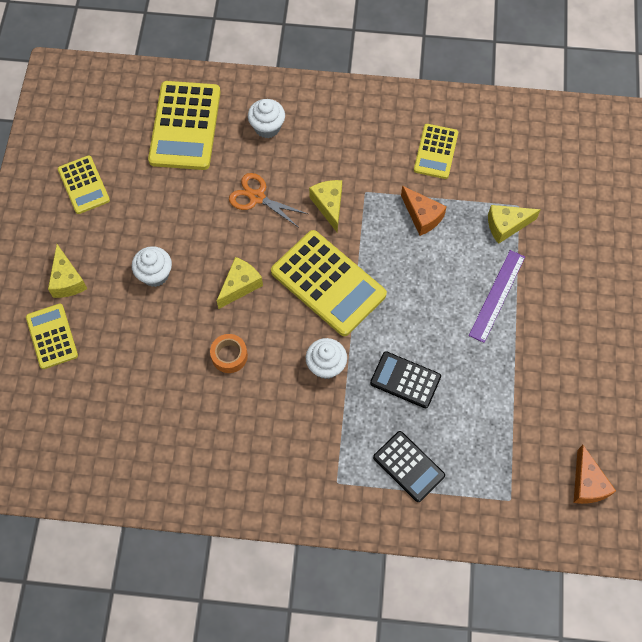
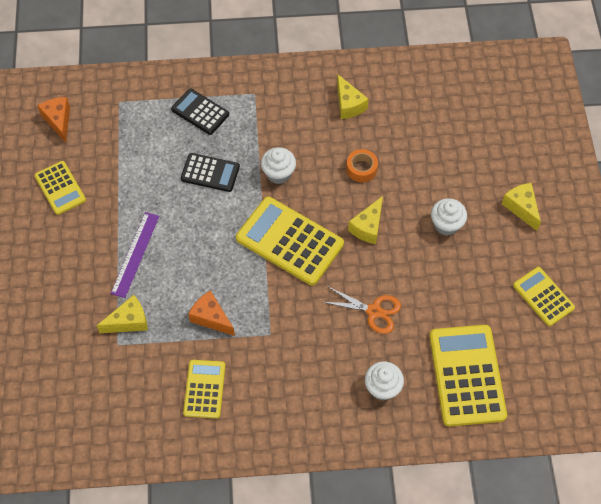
camera: 170 degrees right, 5 degrees down
(52, 336) = (515, 161): yellow calculator -> yellow calculator (60, 188)
(329, 205) = (302, 314): yellow cheese -> yellow cheese (348, 104)

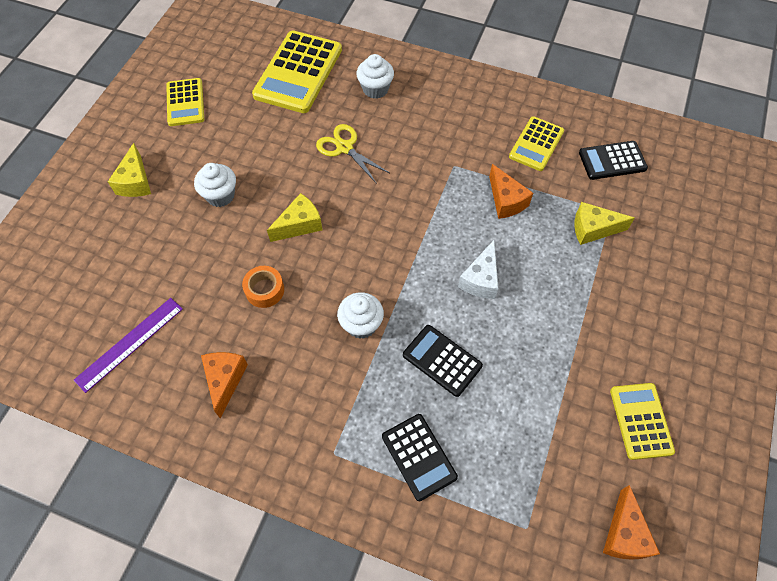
camera: 155 degrees left, 0 degrees up
(129, 400) = (612, 161): none -> black calculator
(135, 254) = (566, 296): purple ruler -> purple ruler (129, 343)
(206, 241) = (480, 279): none -> white cheese
(289, 241) = (389, 243): yellow calculator -> none
(348, 104) = (225, 380): yellow cheese -> orange cheese
(374, 311) = (344, 148): orange scissors -> yellow scissors

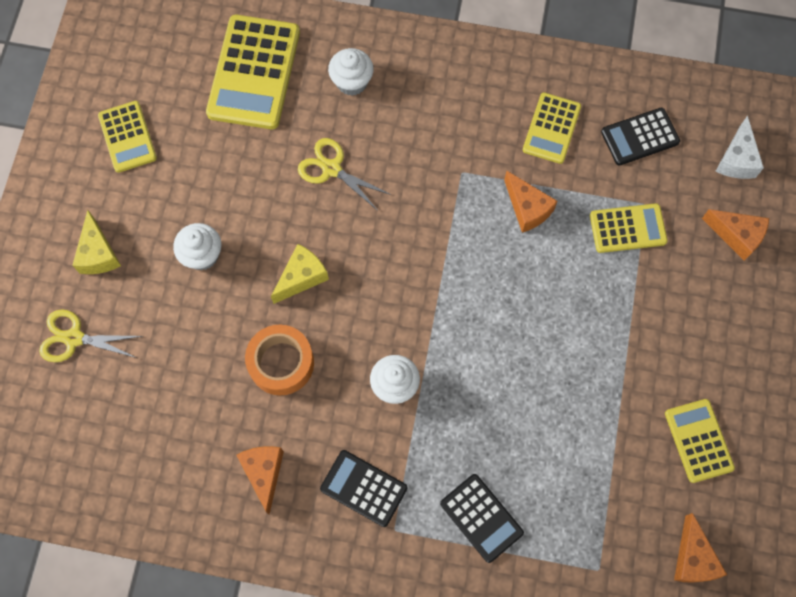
camera: 10 degrees left, 10 degrees up
(94, 243) = (74, 338): none -> yellow scissors
(129, 343) = (150, 450): purple ruler -> none
(264, 290) = (281, 363): orange tape -> orange tape, size x1.52
(442, 360) = (487, 411): black calculator -> black calculator (364, 488)
(480, 279) = (514, 310): white cheese -> white cheese (736, 159)
(593, 229) = (627, 228): yellow cheese -> yellow calculator
(692, 249) = (736, 236): none -> orange cheese

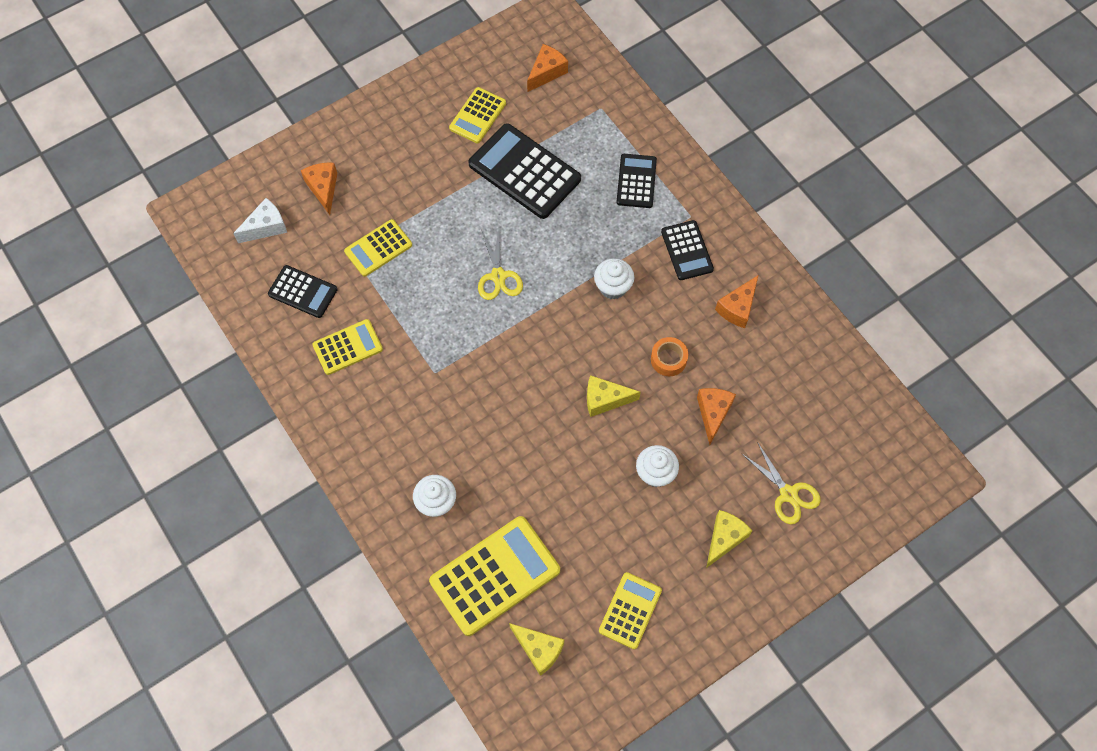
camera: 135 degrees left, 5 degrees down
(171, 54) = (539, 649): none -> yellow cheese
(281, 363) = (668, 359): orange tape -> orange tape, size x0.66
(331, 169) = (514, 453): yellow scissors -> yellow scissors (498, 276)
(527, 208) = (422, 313): orange cheese -> orange cheese (713, 413)
(591, 424) = (524, 172): none -> black calculator
(627, 228) = (378, 248): yellow calculator -> yellow calculator turned 75 degrees counterclockwise

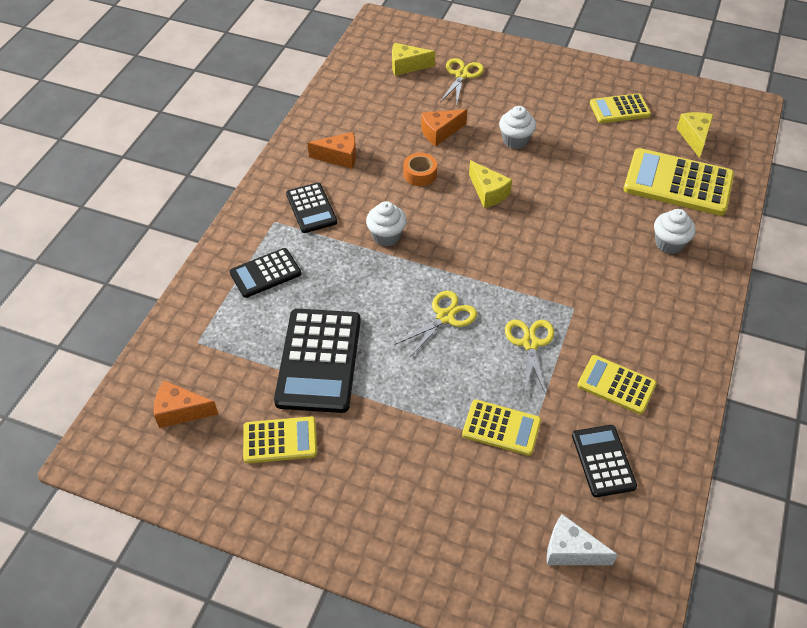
camera: 125 degrees left, 15 degrees down
(323, 188) = (480, 527): orange cheese -> none
(428, 316) = (530, 343): none -> yellow scissors
(687, 250) = (311, 208): black calculator -> black calculator turned 120 degrees clockwise
(724, 539) = (524, 89): yellow cheese -> yellow cheese (407, 66)

